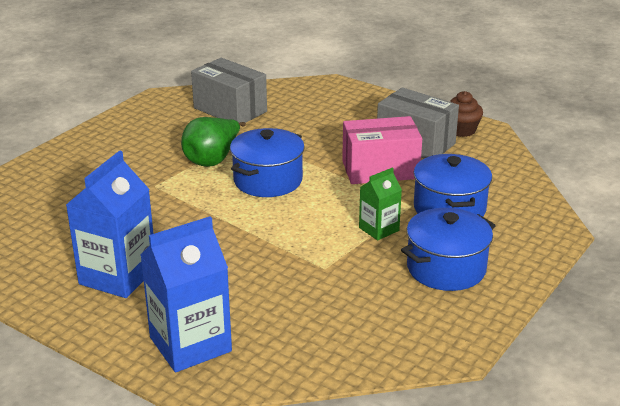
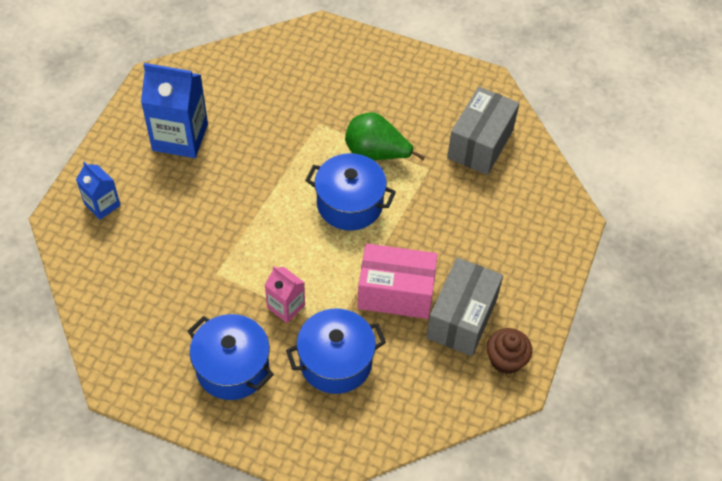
camera: 75 degrees right, 25 degrees up
(190, 344) = (102, 205): blue carton -> blue carton, size x0.55
(379, 229) = (286, 306): green carton -> pink carton
(380, 170) = (395, 293): pink box -> pink box turned 60 degrees counterclockwise

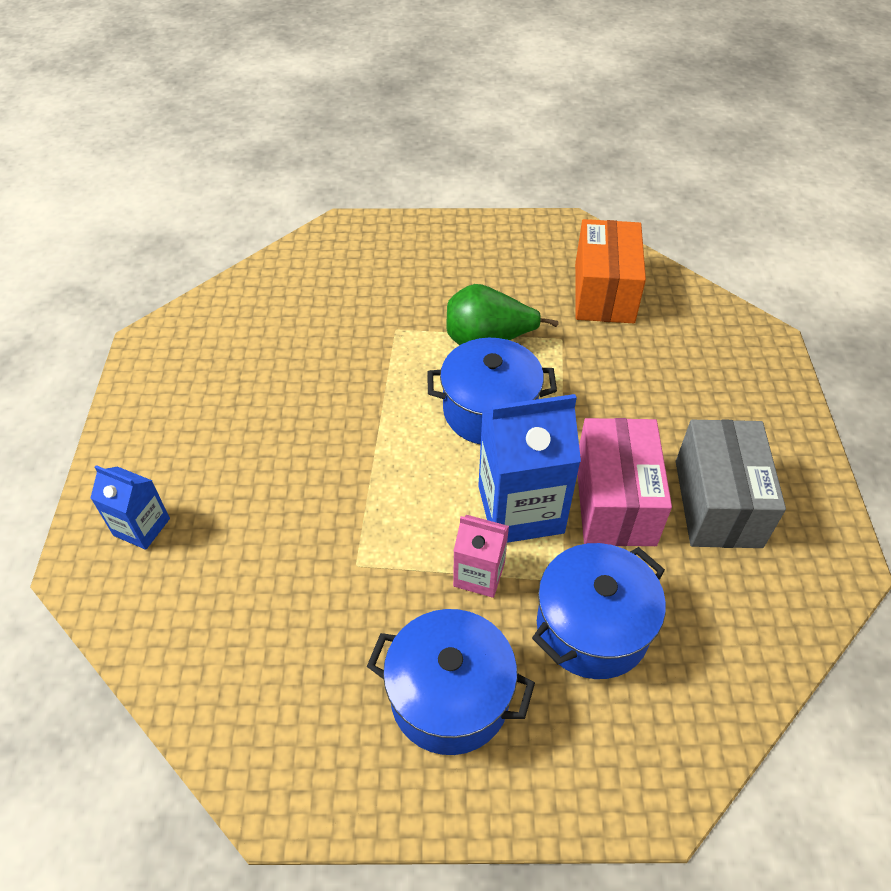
camera: 20 degrees left, 5 degrees down
(180, 137) = (218, 401): blue carton -> blue carton (520, 509)
(395, 293) = (614, 501): pink box -> pink box turned 75 degrees counterclockwise
(480, 144) = (604, 292): grey box -> orange box
(506, 360) = (807, 536): brown cupcake -> none

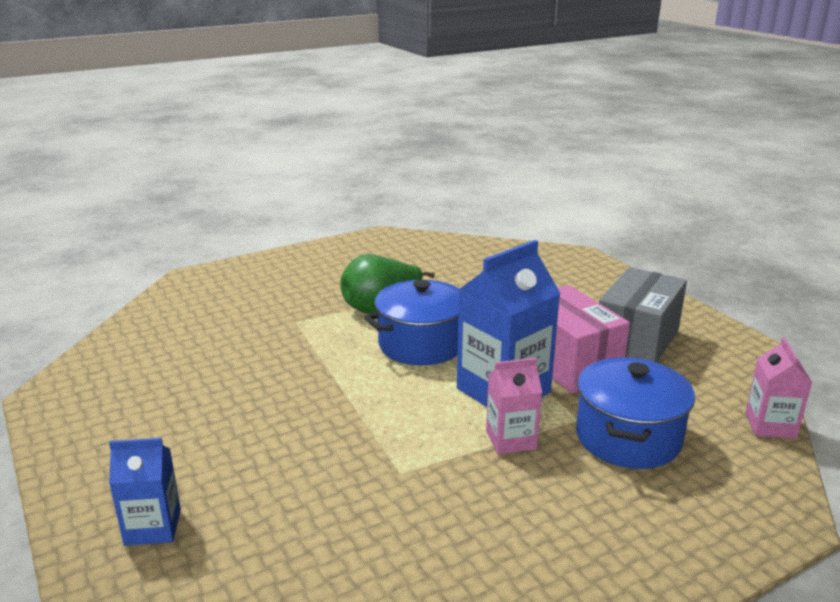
camera: 30 degrees left, 25 degrees down
(450, 697) = (567, 525): blue pot -> none
(604, 292) = (443, 261): orange box -> none
(717, 503) = (636, 341): grey box -> grey box turned 60 degrees clockwise
(758, 687) = (770, 425): none -> pink carton

